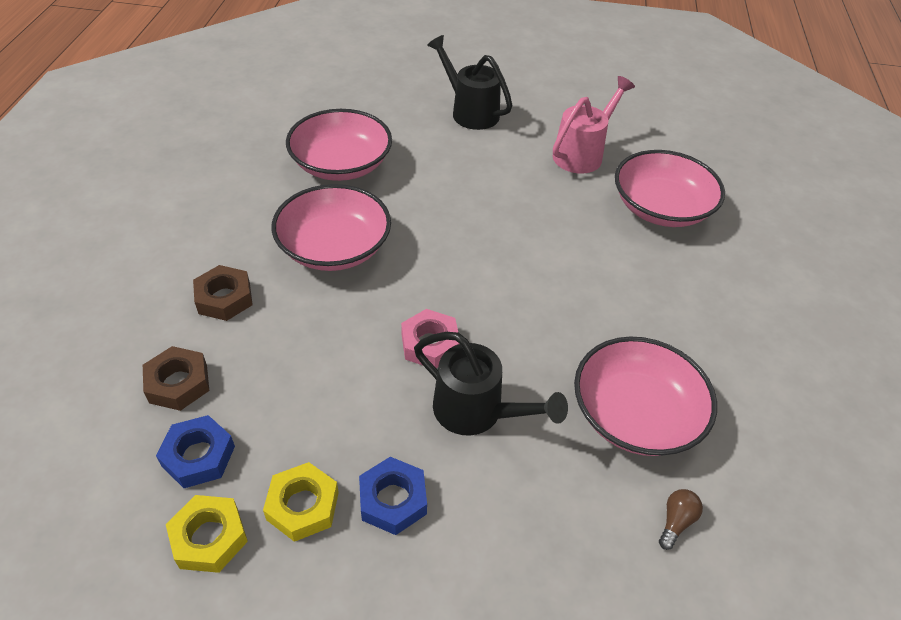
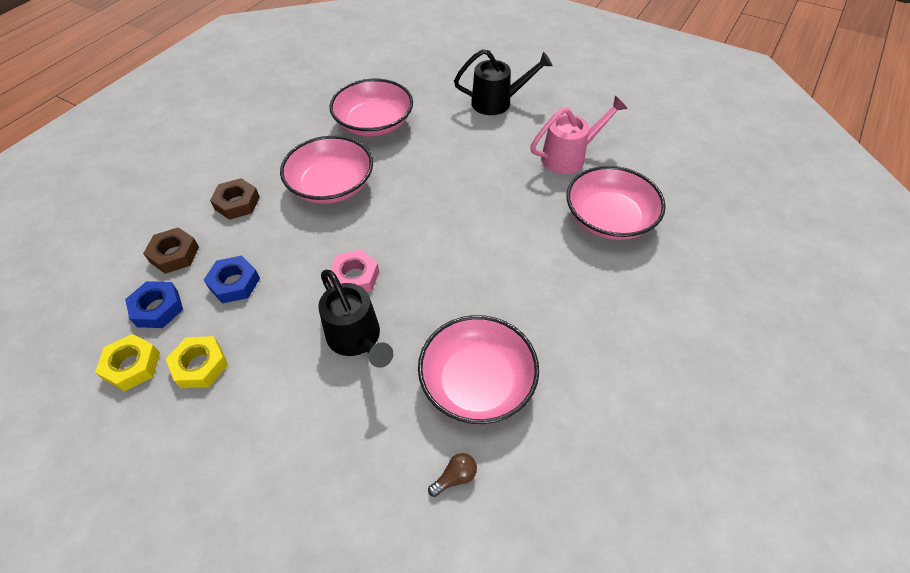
camera: 25 degrees right, 5 degrees up
(393, 500) = (260, 383): blue nut -> blue nut (234, 283)
(470, 111) = (497, 102): black watering can -> black watering can turned 105 degrees clockwise

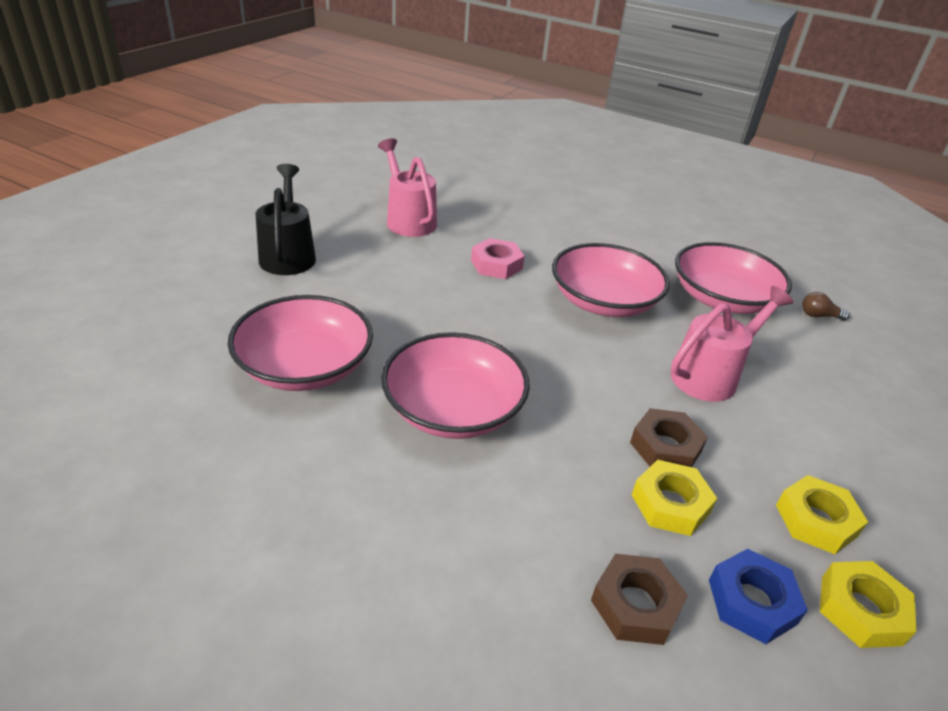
camera: 95 degrees left, 15 degrees down
(234, 283) = (670, 504): blue nut -> yellow nut
(237, 203) = (498, 528): brown nut -> brown nut (665, 447)
(355, 277) = (623, 379): pink nut -> pink nut (496, 265)
(357, 339) = (711, 375): black watering can -> pink watering can
(455, 477) = (818, 316): brown light bulb -> brown light bulb turned 45 degrees counterclockwise
(609, 218) = (503, 211): pink bowl -> pink bowl (603, 301)

